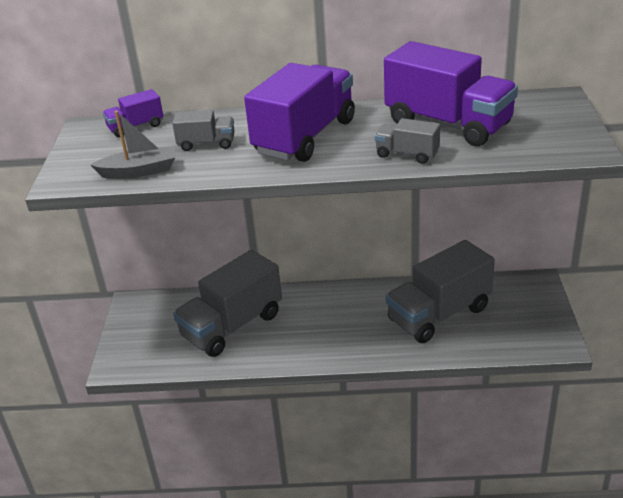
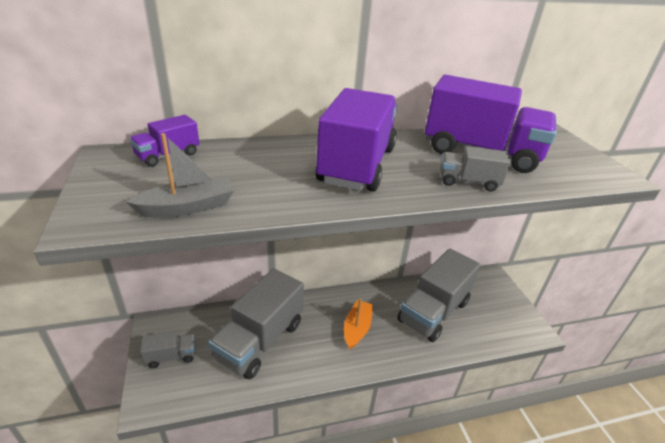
camera: 20 degrees left, 0 degrees up
(206, 144) = (256, 173): grey truck -> grey truck (171, 356)
(340, 324) = (357, 328): none -> orange boat

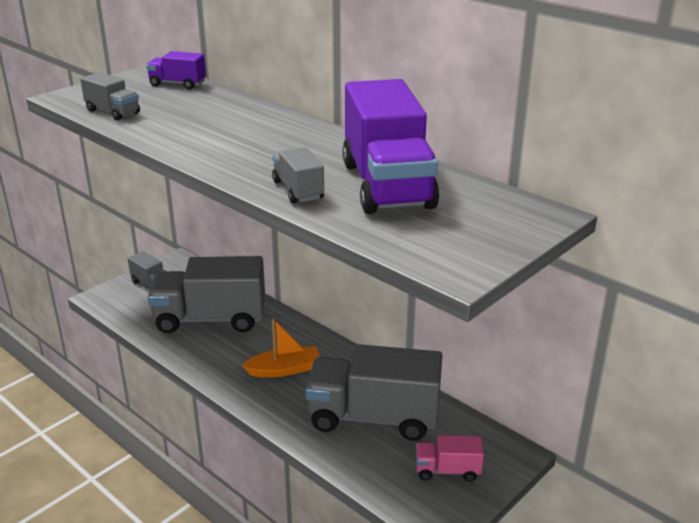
camera: 60 degrees right, 5 degrees down
(188, 207) = (113, 112): grey boat -> grey truck
(357, 165) = (260, 141): purple truck -> none
(495, 306) = (447, 470): none -> pink truck

